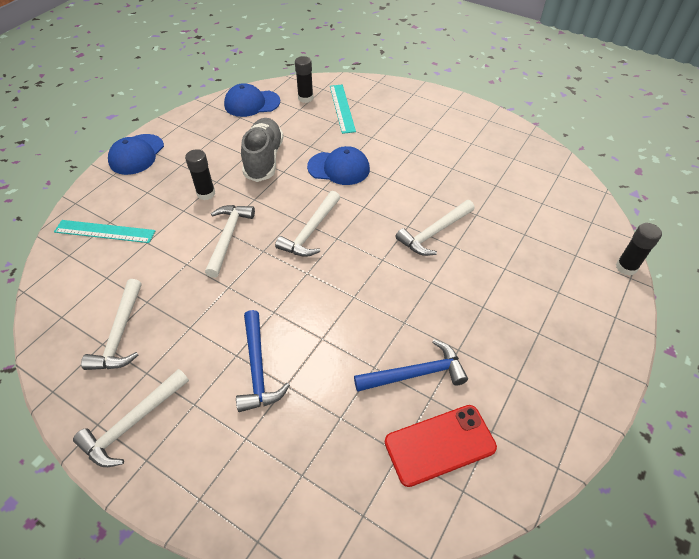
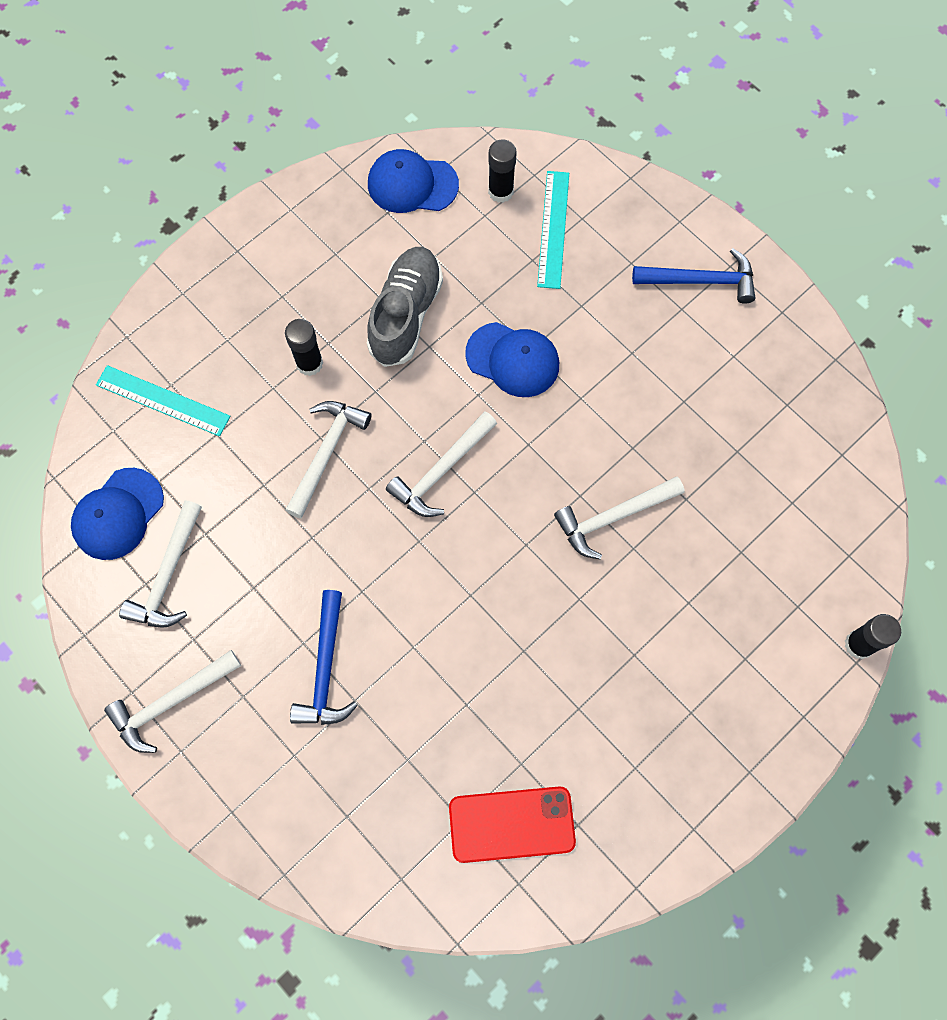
camera: 15 degrees right, 20 degrees up
(136, 154) = (220, 259): blue cap -> blue cap (118, 514)
(415, 374) = (514, 728): blue hammer -> blue hammer (701, 281)

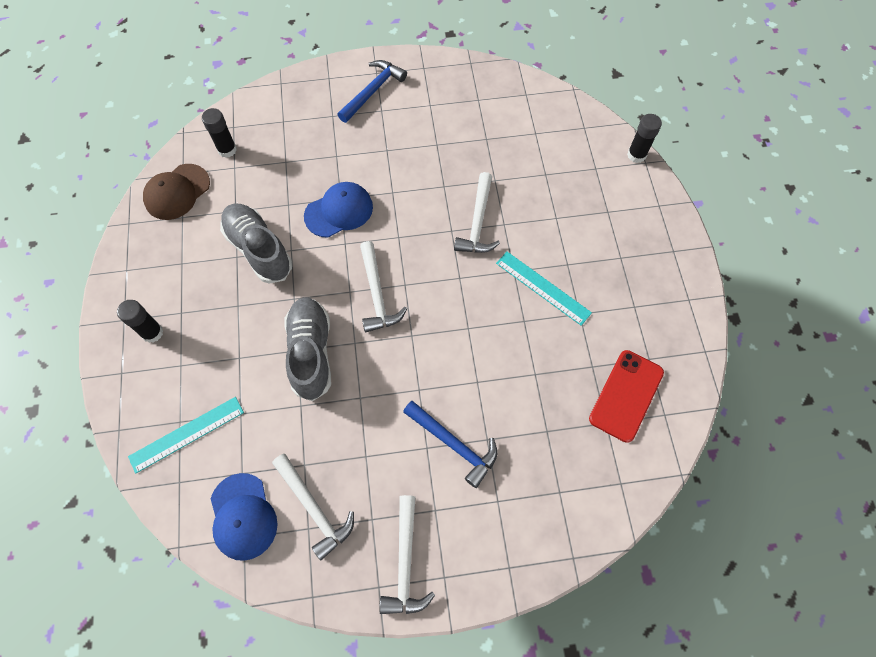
camera: 55 degrees left, 5 degrees down
(309, 363) = (242, 325): black glue stick -> black glue stick (152, 333)
(327, 453) = (311, 353): white hammer -> grey shoe
(412, 184) = (177, 192): blue cap -> brown cap
(553, 229) = (276, 139): turquoise ruler -> turquoise ruler (543, 287)

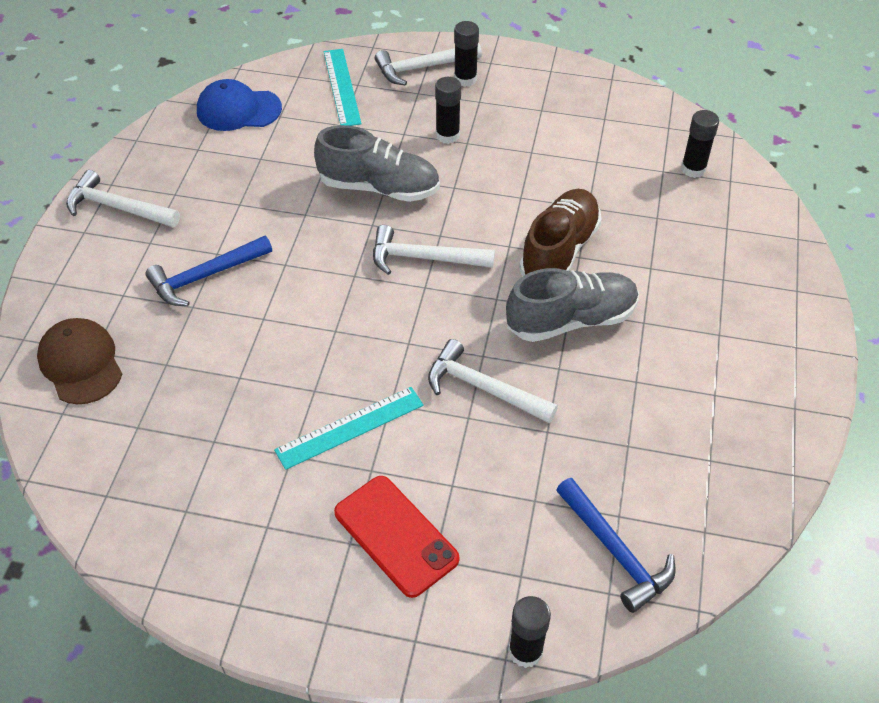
camera: 110 degrees right, 15 degrees down
(177, 192) = (641, 119): brown cap -> brown cap (81, 363)
(232, 323) = (447, 135): none -> black glue stick
(259, 250) = (532, 171): grey shoe -> grey shoe (571, 320)
(314, 509) = (213, 156): white hammer -> white hammer (422, 67)
(339, 211) = (559, 251): blue cap -> brown shoe
(373, 91) = (759, 334): blue hammer -> blue hammer (615, 552)
(626, 395) = (155, 462): red phone -> red phone (396, 536)

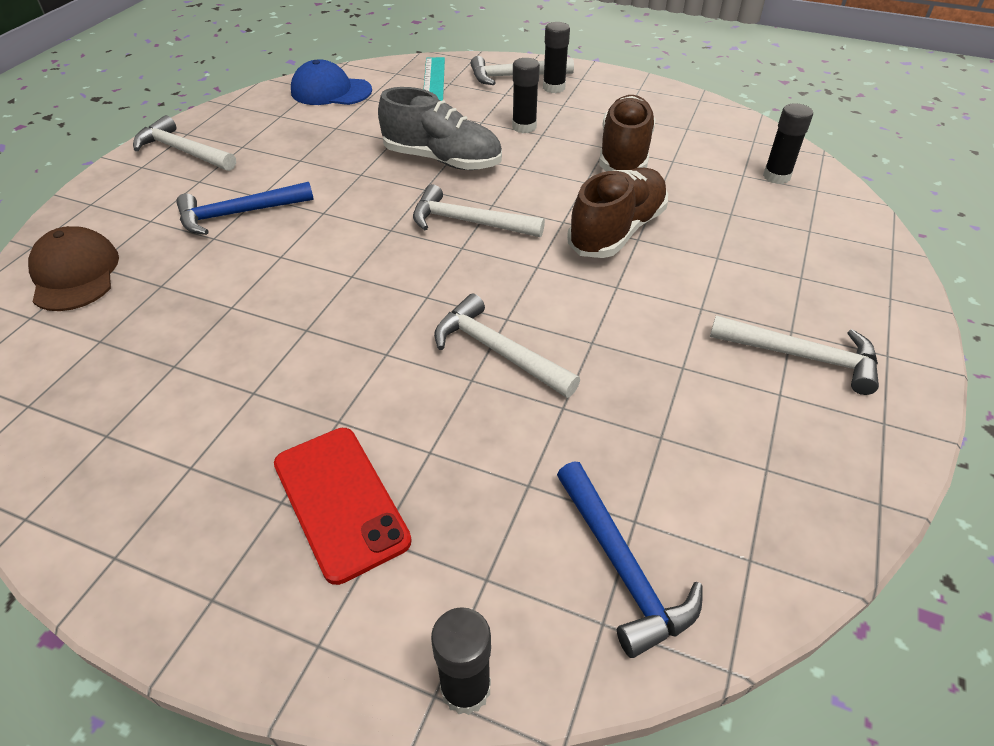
camera: 10 degrees right, 5 degrees down
(350, 427) = (330, 372): turquoise ruler -> none
(550, 158) = (624, 154): none -> brown shoe
(571, 320) = (616, 296): grey shoe -> none
(729, 358) = (802, 357): none -> white hammer

